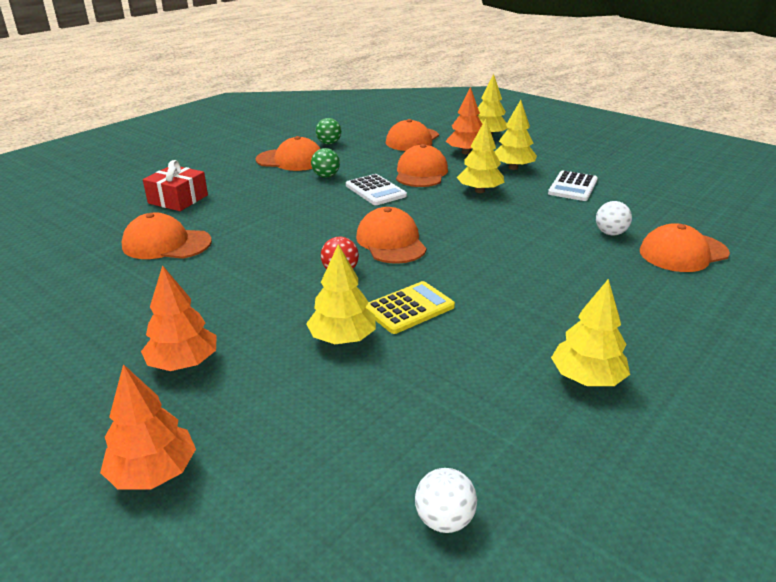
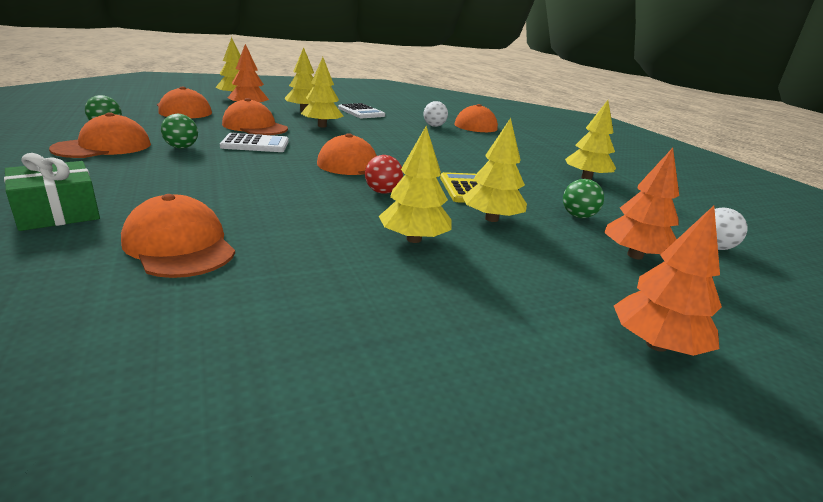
camera: 65 degrees left, 5 degrees down
(166, 244) = (179, 245): orange cap -> orange cap turned 105 degrees clockwise
(178, 199) = (57, 212): red gift -> green gift
(183, 363) = (476, 292): orange tree -> orange tree (635, 255)
(253, 313) = (413, 239): none -> yellow tree
(420, 391) = (578, 216): none -> green ball

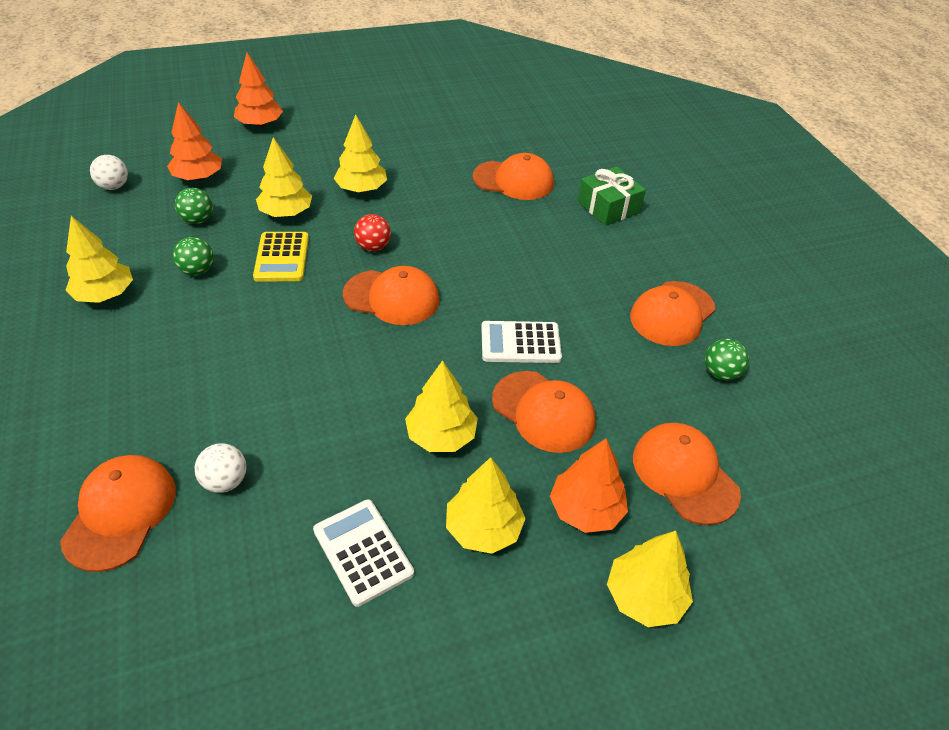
camera: 175 degrees left, 20 degrees up
(179, 245) = (513, 180): orange cap -> orange cap turned 45 degrees counterclockwise
(181, 147) = (597, 322): green ball -> green ball (197, 270)

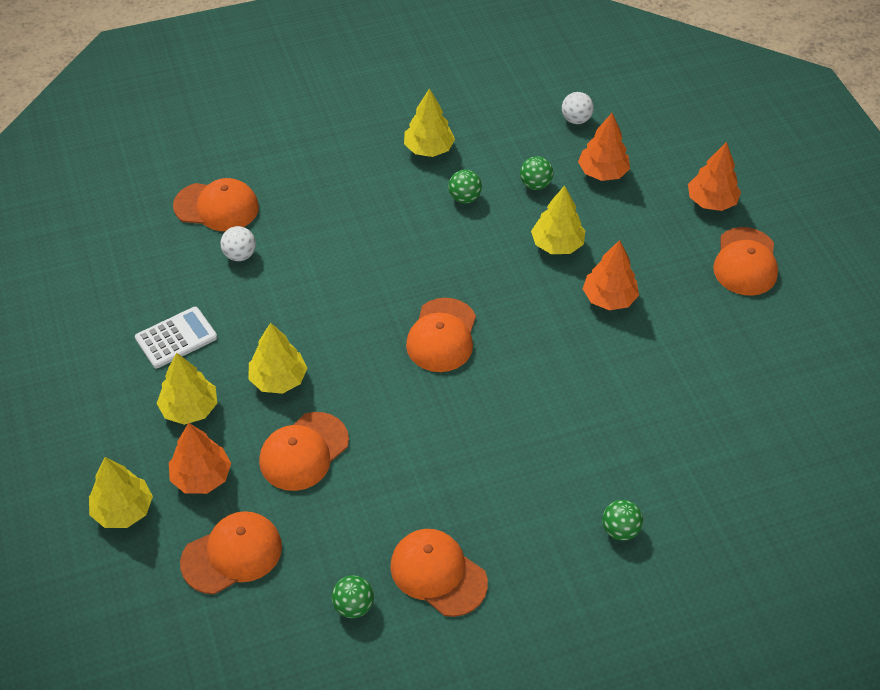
camera: 90 degrees right, 5 degrees up
(282, 257) = (489, 251): yellow calculator -> none
(361, 189) = (609, 298): yellow tree -> orange tree
(373, 247) = (514, 316): red ball -> none
(513, 180) = (655, 435): orange cap -> orange cap (745, 262)
(520, 343) = (387, 436): white calculator -> none
(608, 207) = (620, 530): green gift -> green ball

